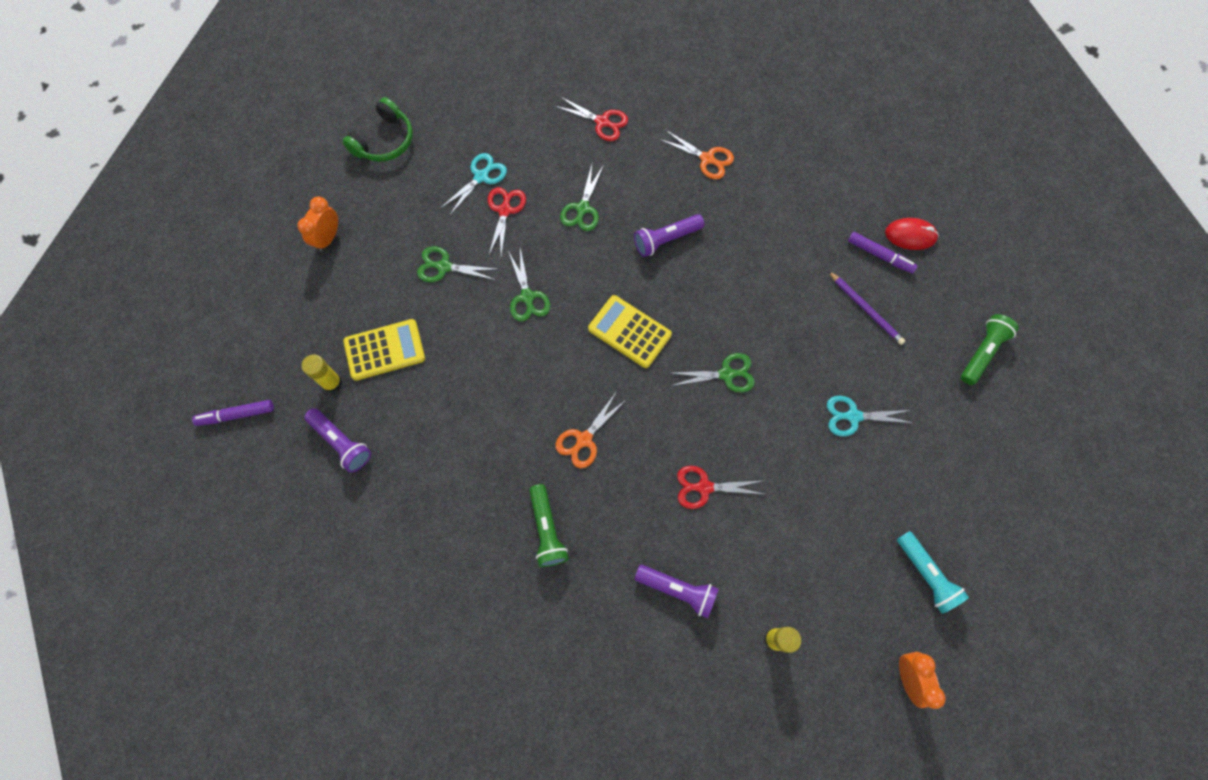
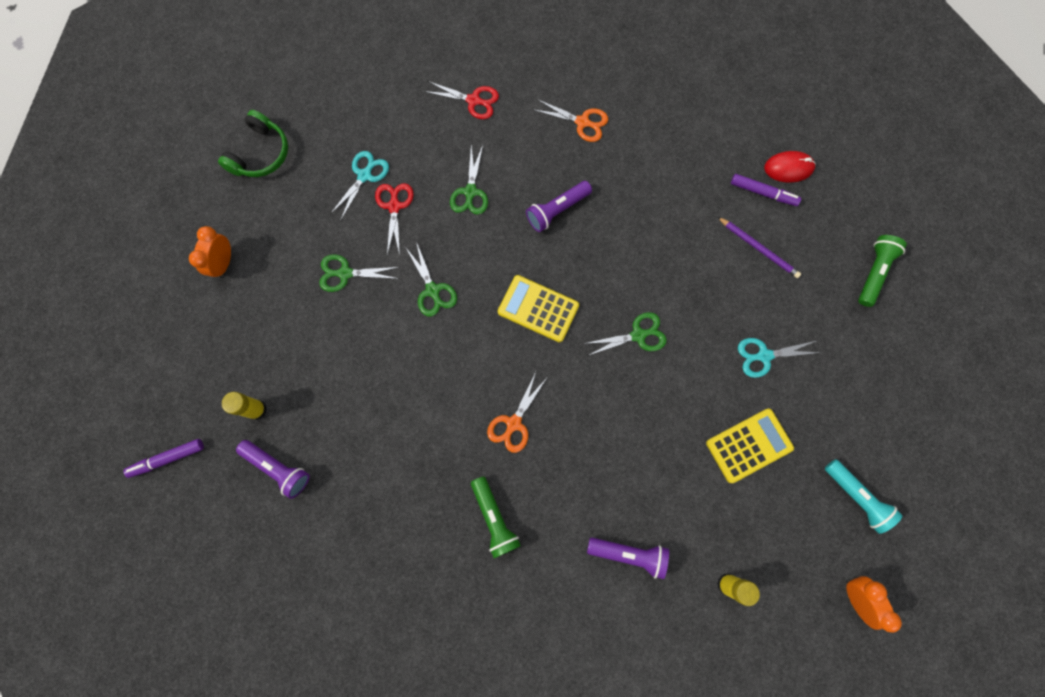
camera: 10 degrees left, 5 degrees up
(384, 350) = (302, 368): yellow calculator -> yellow calculator (749, 445)
(704, 487) = (636, 450): red scissors -> none

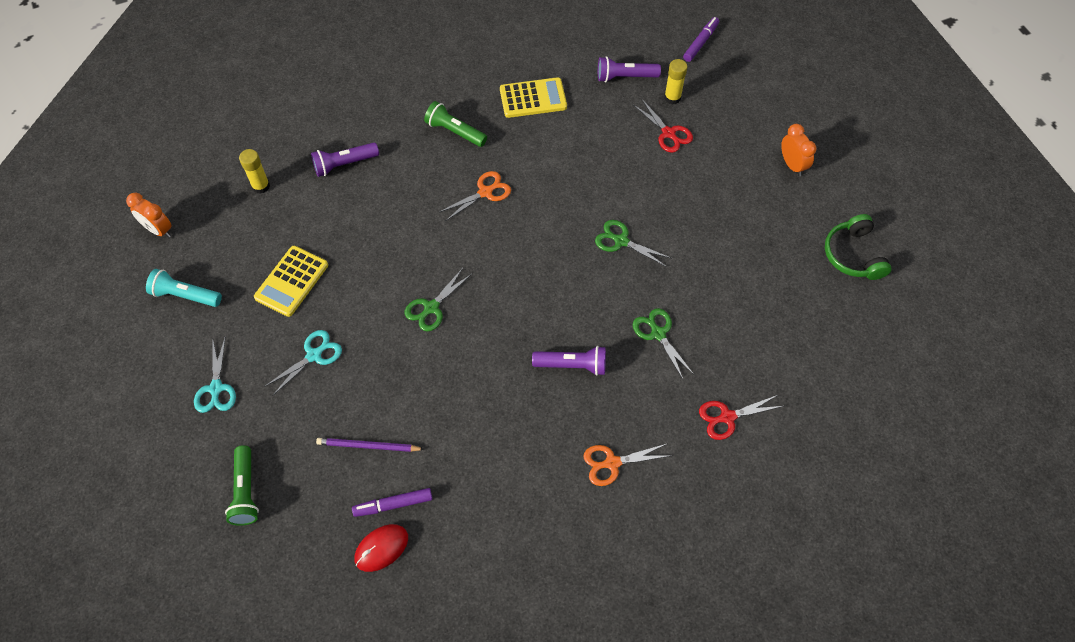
camera: 145 degrees right, 15 degrees down
(345, 273) = (698, 212): green scissors -> none
(364, 176) = (755, 291): turquoise scissors -> turquoise scissors (216, 388)
(394, 206) = (708, 283): red scissors -> red scissors (668, 133)
(514, 423) = (485, 192): orange scissors -> orange scissors turned 60 degrees clockwise
(538, 309) = (527, 278): yellow calculator -> yellow calculator (533, 98)
(557, 210) = (572, 365): purple flashlight -> purple flashlight turned 75 degrees clockwise

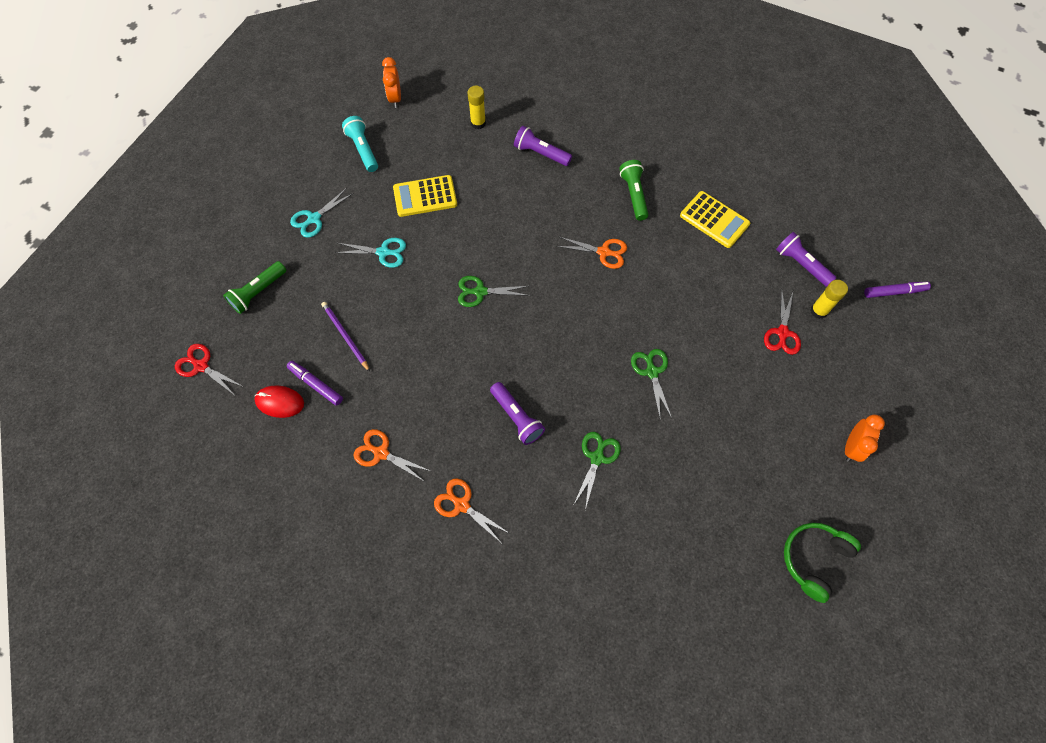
camera: 50 degrees right, 5 degrees up
(510, 494) = (381, 453): none -> orange scissors
(727, 417) = (571, 563): red scissors -> red scissors (201, 366)

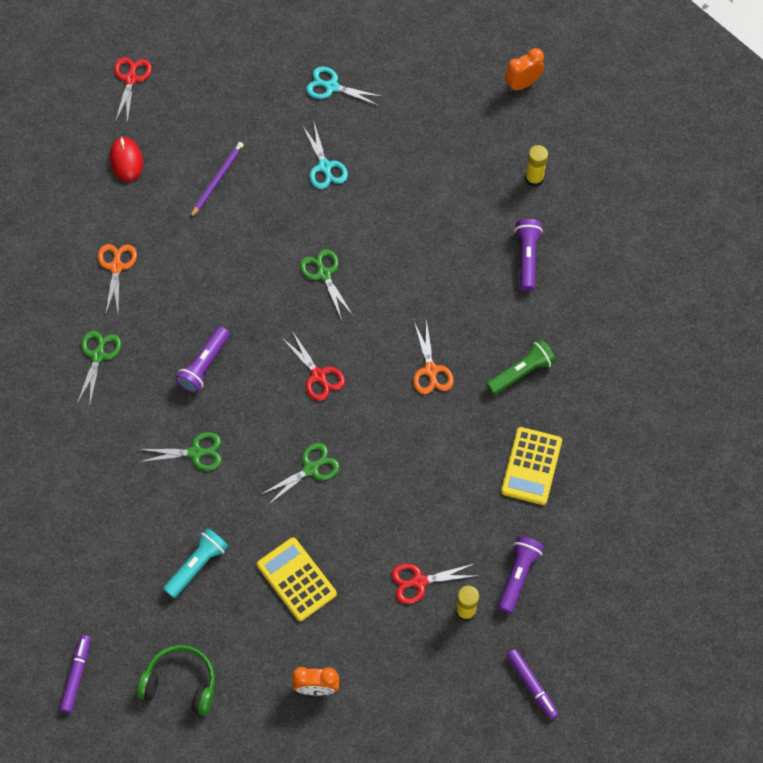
camera: 65 degrees right, 0 degrees up
(258, 292) = (227, 83): green flashlight -> none
(316, 384) = (157, 180): purple marker -> purple marker (76, 675)
(363, 149) = (438, 87): turquoise flashlight -> turquoise flashlight (197, 565)
(425, 196) = (411, 172): yellow calculator -> yellow calculator (296, 579)
(462, 505) = (98, 356): orange scissors -> green scissors
(570, 332) = (318, 375): none -> red scissors

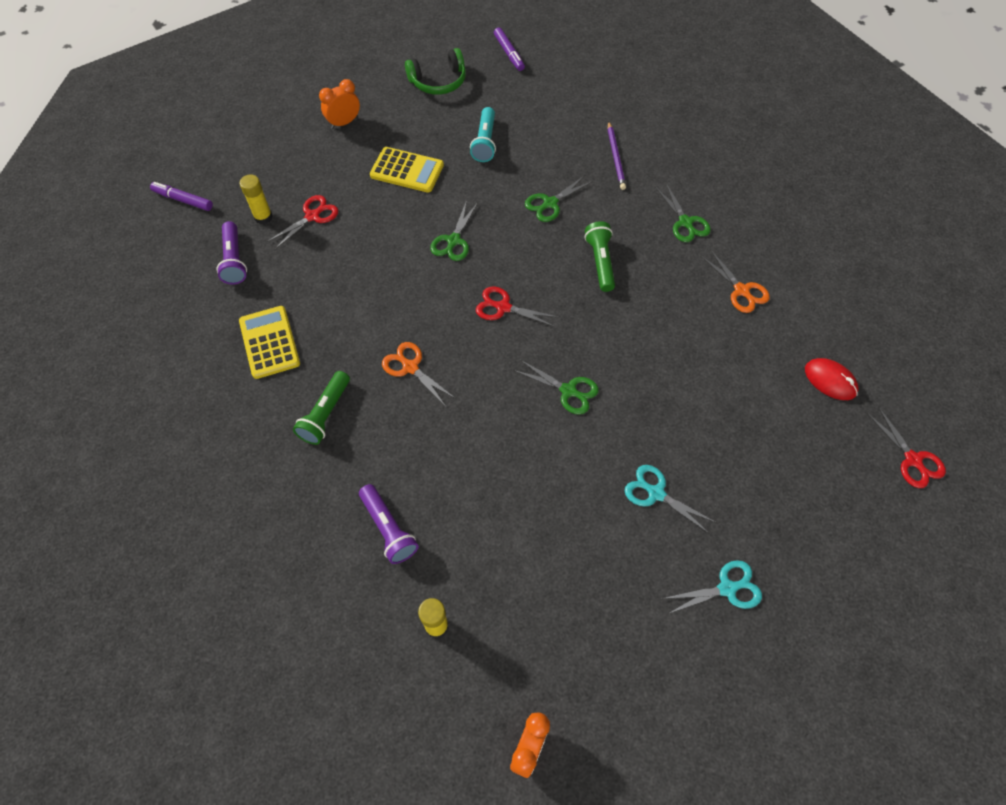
camera: 145 degrees right, 5 degrees down
(204, 365) = (600, 262): purple flashlight -> green flashlight
(217, 179) = (738, 415): purple pencil -> purple pencil (615, 157)

